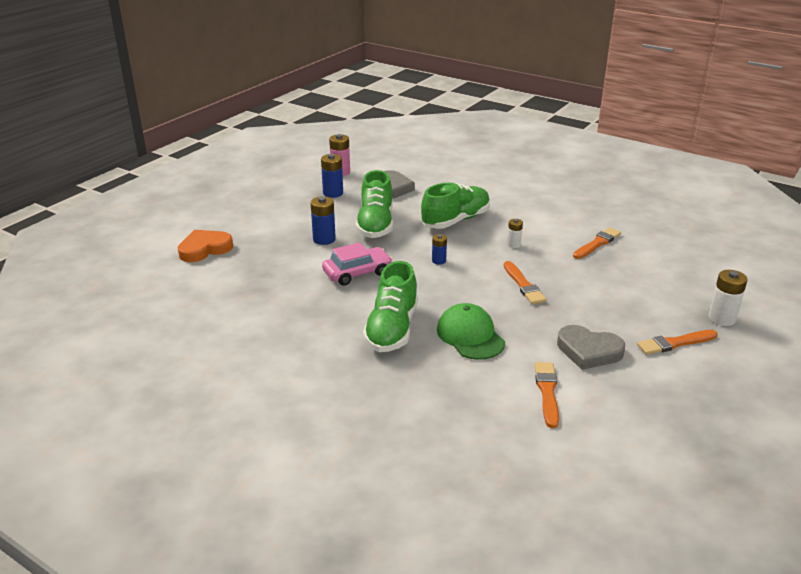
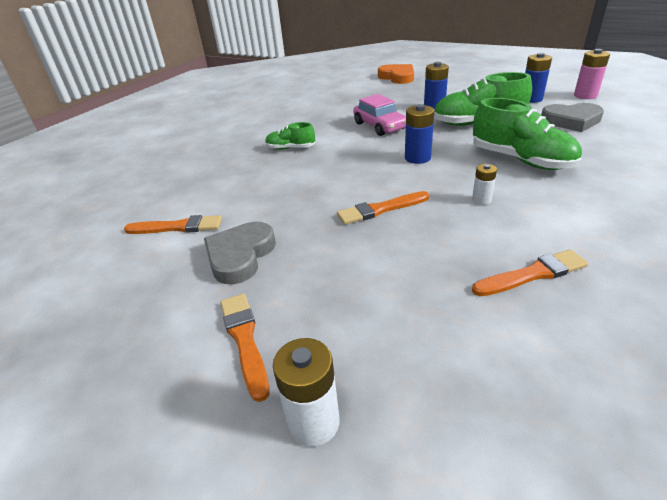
camera: 90 degrees right, 5 degrees up
(392, 329) = (290, 148): green shoe -> green shoe, size x0.54
(439, 261) = (417, 158): blue battery -> blue battery, size x1.65
(470, 336) = (278, 183): green cap -> none
(597, 243) = (532, 274): orange brush -> orange brush turned 60 degrees counterclockwise

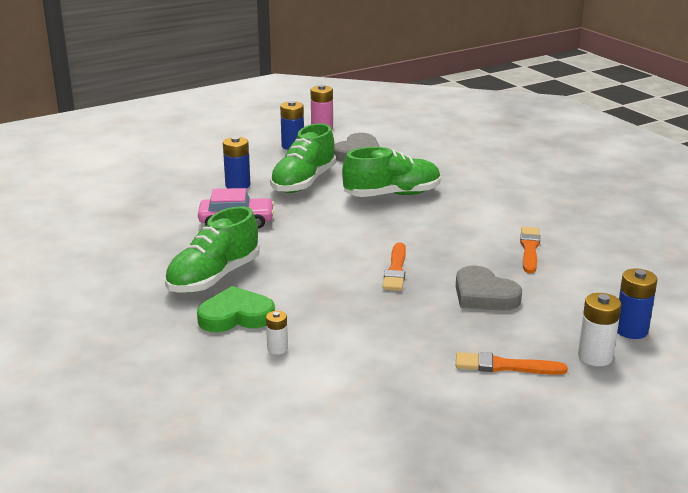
camera: 65 degrees left, 10 degrees down
(178, 227) = (305, 373): orange brush -> none
(240, 256) = (395, 348): grey heart -> grey heart (484, 295)
(243, 174) = (236, 316): none -> green heart
(290, 148) = (214, 277): green shoe -> green shoe, size x1.86
(397, 77) = (119, 171): orange heart -> none
(417, 158) = (330, 228): blue battery -> blue battery (631, 330)
(481, 200) = (430, 230): white battery -> white battery (277, 349)

